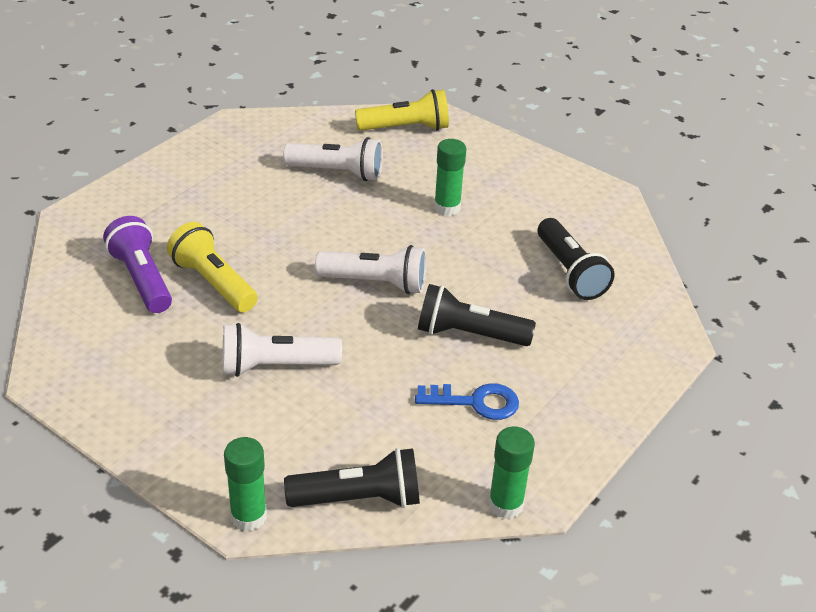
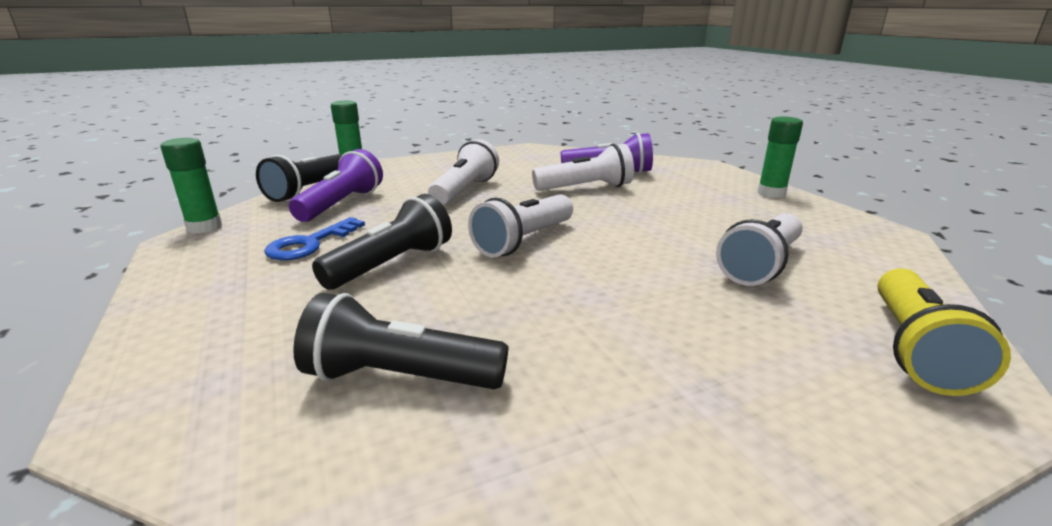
camera: 120 degrees right, 15 degrees down
(213, 282) = (586, 188): yellow flashlight -> white flashlight
(379, 440) = (342, 204): none -> purple flashlight
(447, 207) = (644, 319): green glue stick -> green glue stick (771, 193)

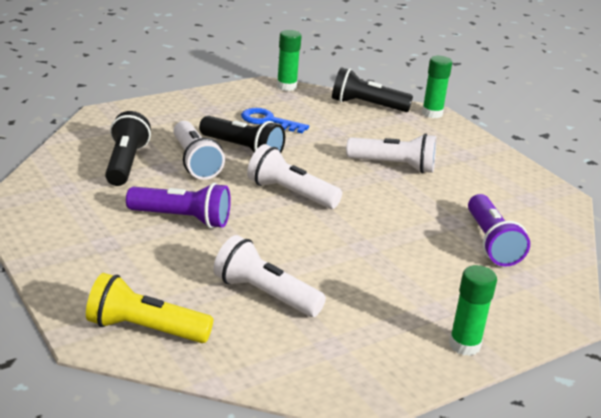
camera: 80 degrees right, 5 degrees up
(342, 204) = (342, 121): purple flashlight -> purple flashlight (182, 219)
(586, 188) = (428, 225): white flashlight -> white flashlight (195, 162)

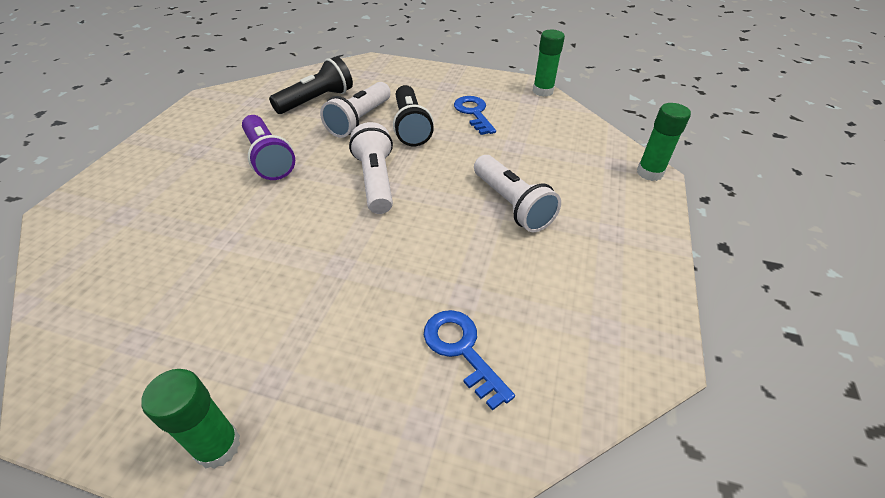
camera: 50 degrees right, 15 degrees up
(145, 329) = (88, 227): yellow flashlight -> none
(265, 294) = (194, 255): white flashlight -> none
(366, 105) = (590, 136): black flashlight -> none
(491, 243) = (462, 350): purple flashlight -> blue key

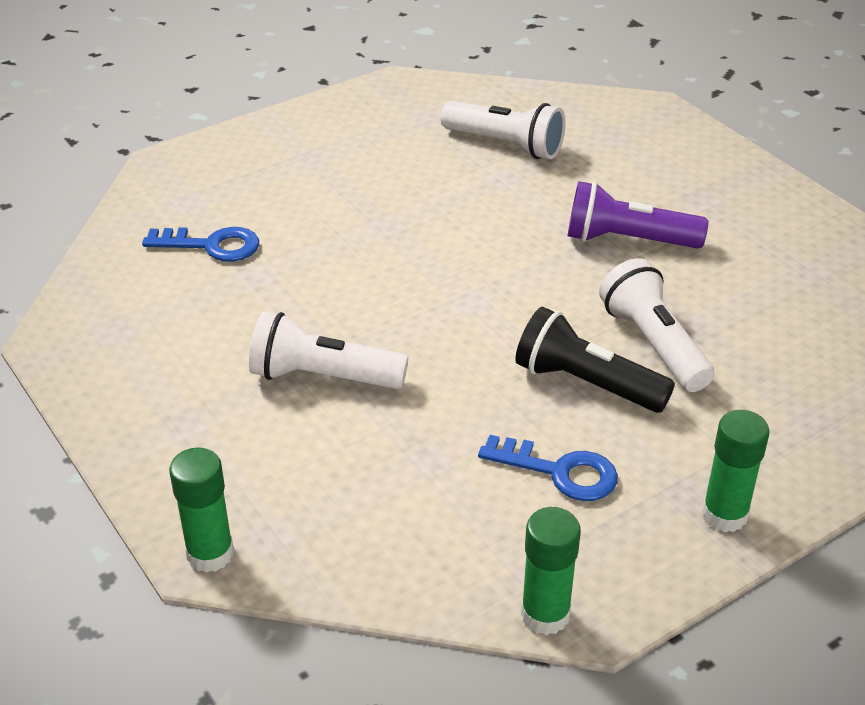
camera: 130 degrees right, 5 degrees down
(218, 446) = (289, 127): green glue stick -> green glue stick (724, 515)
(317, 100) = (757, 328): black flashlight -> none
(376, 181) = (491, 298): white flashlight -> white flashlight (506, 145)

